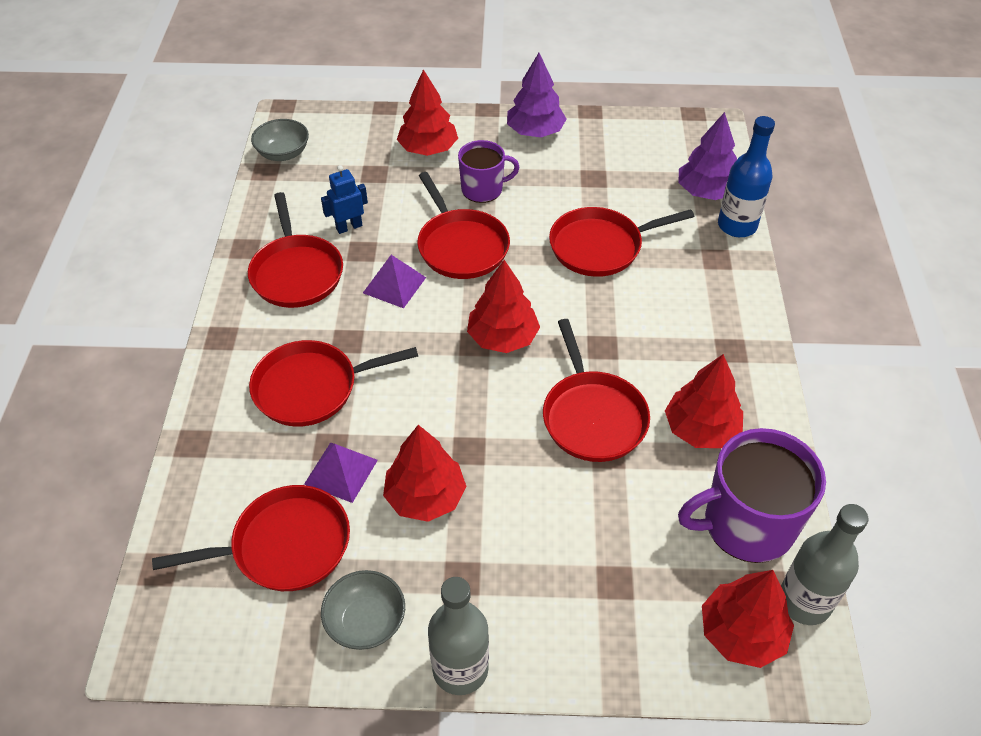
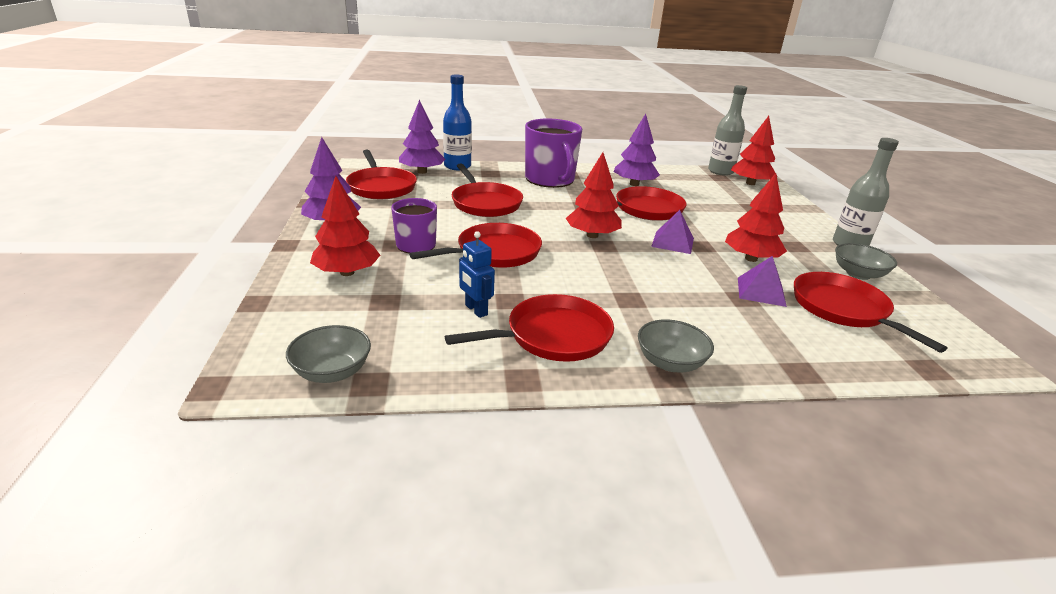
camera: 100 degrees left, 20 degrees down
(236, 345) = (670, 362): none -> grey bowl
(311, 388) = (693, 312): red pan -> red pan (381, 187)
(394, 285) = (552, 280): purple pyramid -> purple pyramid (672, 242)
(701, 429) = (634, 184): red tree -> purple tree
(746, 524) = (688, 179): purple mug -> purple mug (550, 180)

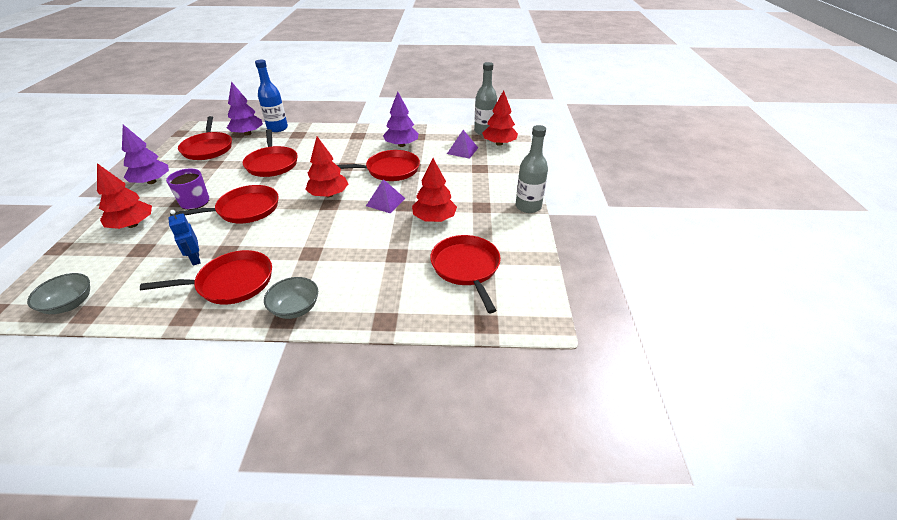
camera: 10 degrees right, 10 degrees up
(550, 180) = (338, 141): purple mug -> none
(761, 291) = (415, 249): purple pyramid -> purple pyramid (462, 150)
(858, 274) = (509, 235): grey bowl -> none

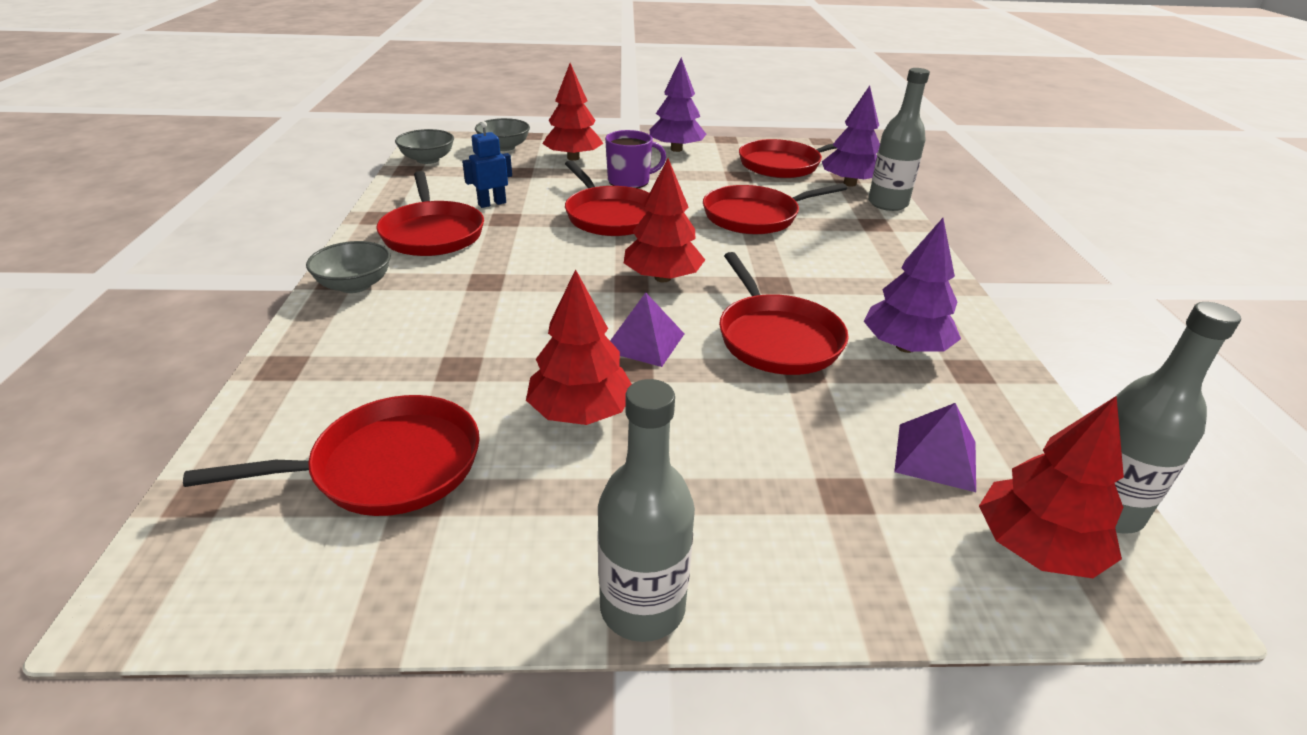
camera: 85 degrees right, 5 degrees down
(76, 261) = (504, 147): none -> grey bowl
(277, 128) = (887, 204): blue bottle -> grey bottle

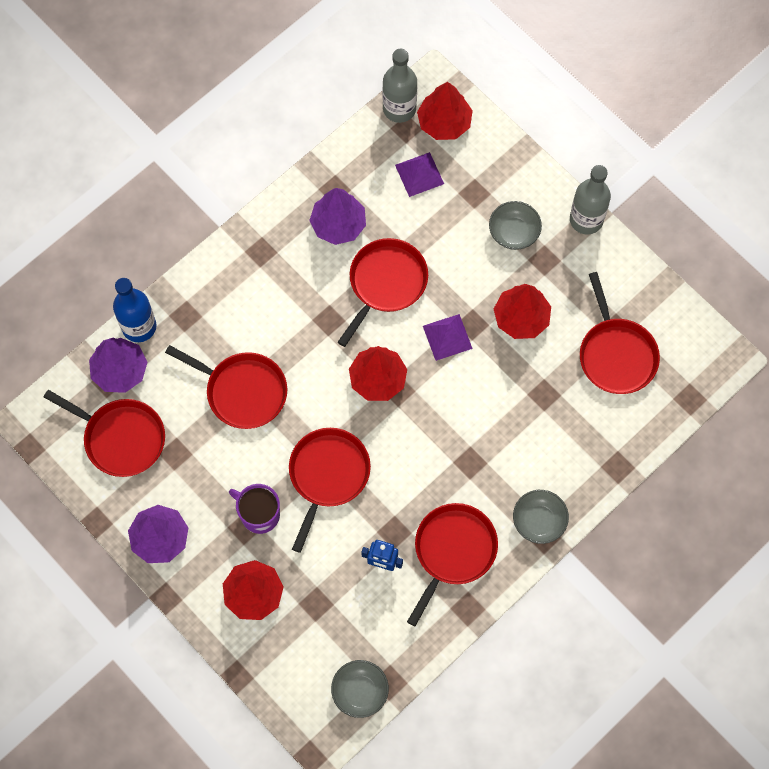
camera: 130 degrees left, 35 degrees up
(388, 466) = (616, 355): red pan -> red pan turned 135 degrees counterclockwise
(504, 147) = (282, 667): grey bowl -> grey bowl (513, 233)
(887, 204) = (139, 327): grey bottle -> blue bottle

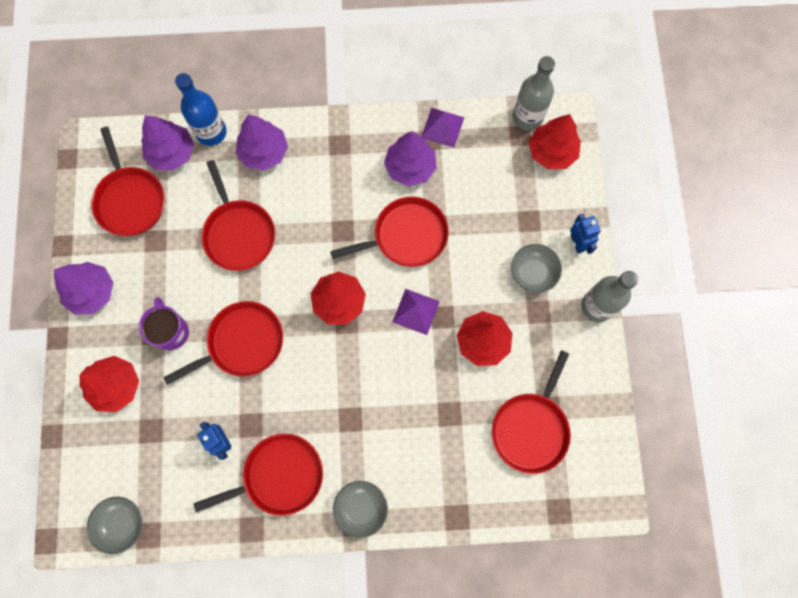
camera: 40 degrees right, 5 degrees up
(201, 308) = (264, 152): none -> purple tree
(419, 174) = (500, 175): purple pyramid -> purple pyramid (442, 127)
(528, 181) = (577, 243): none -> blue robot

